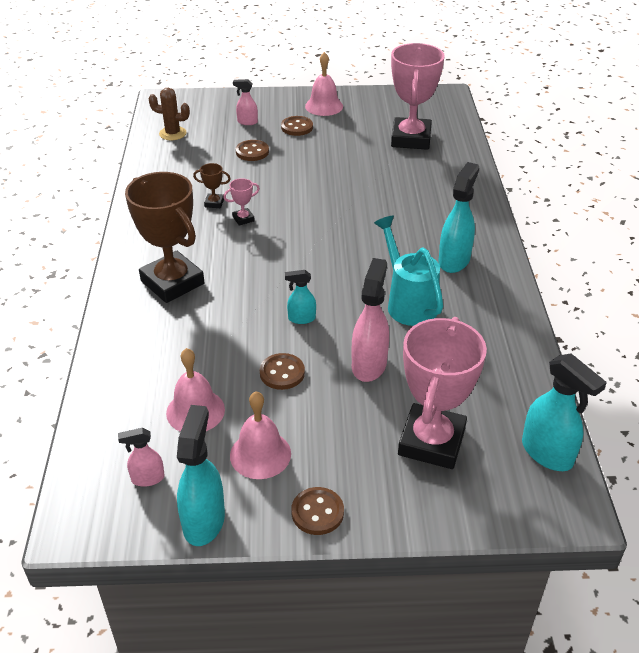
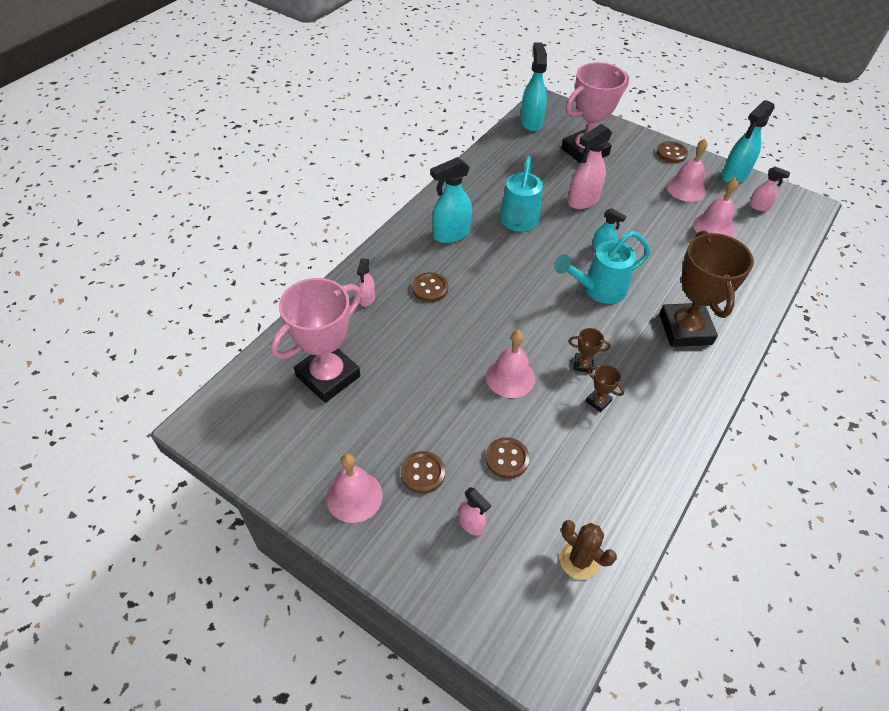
camera: 145 degrees left, 10 degrees up
(243, 219) = (583, 364): pink trophy -> brown trophy
(275, 278) = (597, 290): none -> turquoise watering can
(282, 373) = (643, 222): brown button -> brown button (430, 288)
(291, 189) = (510, 377): none -> pink bell
(450, 185) = (367, 299): none -> pink spray bottle

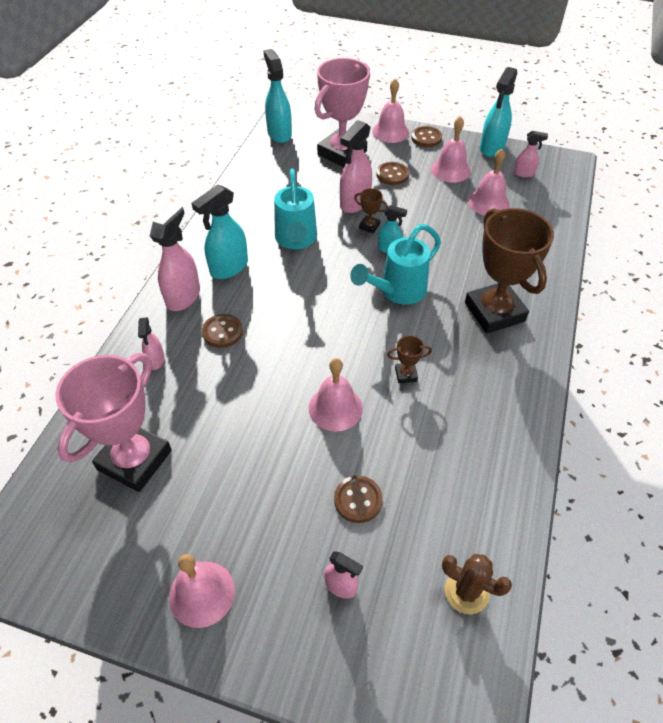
camera: 15 degrees left, 0 degrees up
(404, 250) = (183, 296): none -> pink spray bottle
(422, 473) = (271, 543): brown button -> brown button (392, 175)
(598, 401) = (433, 410): brown trophy -> brown trophy (369, 226)
(638, 140) = (390, 131): none -> pink bell

